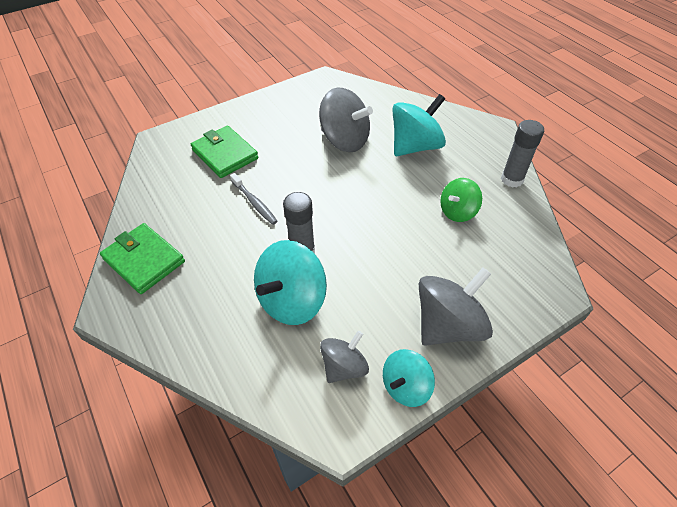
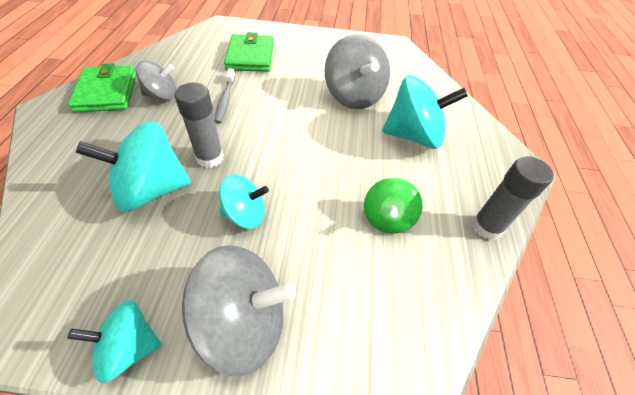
camera: 35 degrees right, 0 degrees up
(344, 367) = (111, 279): grey spinning top -> grey spinning top (162, 95)
(374, 270) = (245, 214): none -> turquoise spinning top
(457, 211) = (387, 218): green spinning top -> green spinning top turned 75 degrees counterclockwise

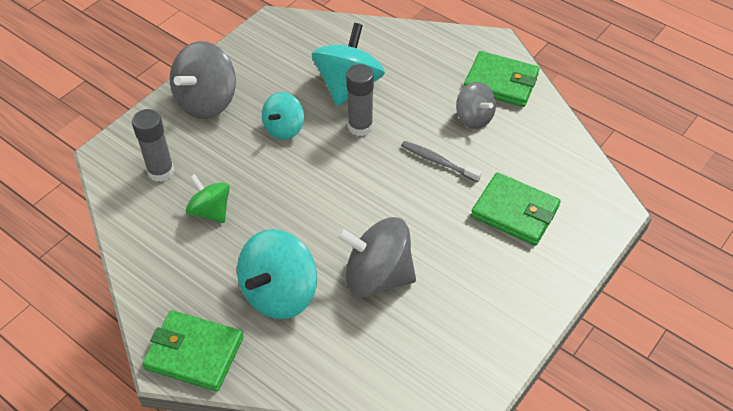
camera: 125 degrees right, 0 degrees up
(129, 347) = (234, 55): turquoise spinning top -> none
(162, 95) = (474, 118): grey spinning top -> grey spinning top turned 60 degrees counterclockwise
(486, 227) = (146, 274): grey glue stick -> grey glue stick (161, 171)
(500, 157) = (194, 353): none -> green wallet

